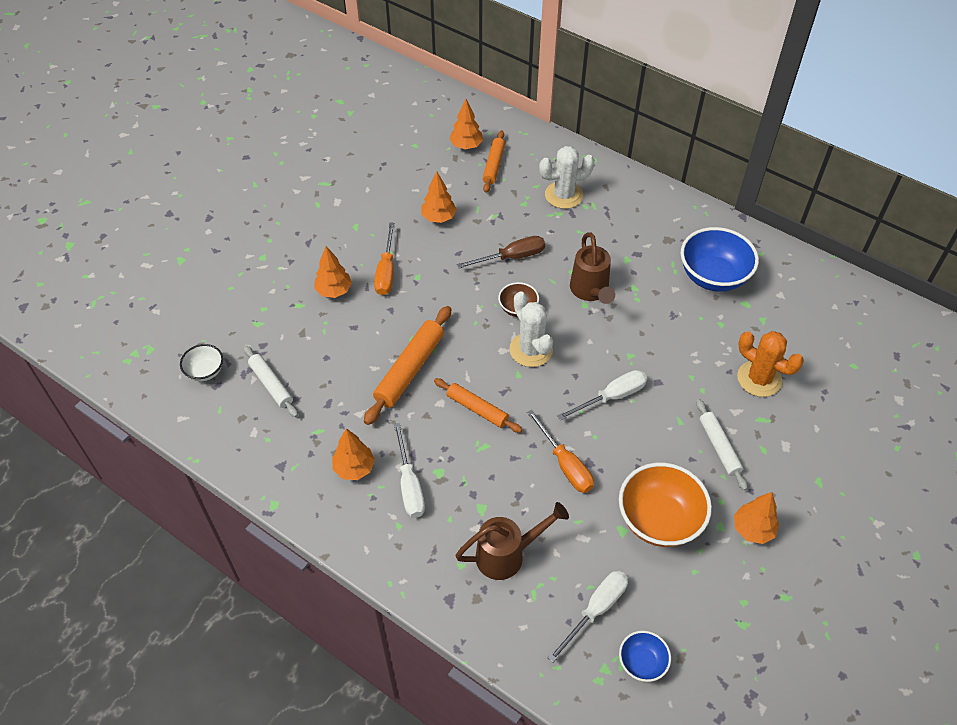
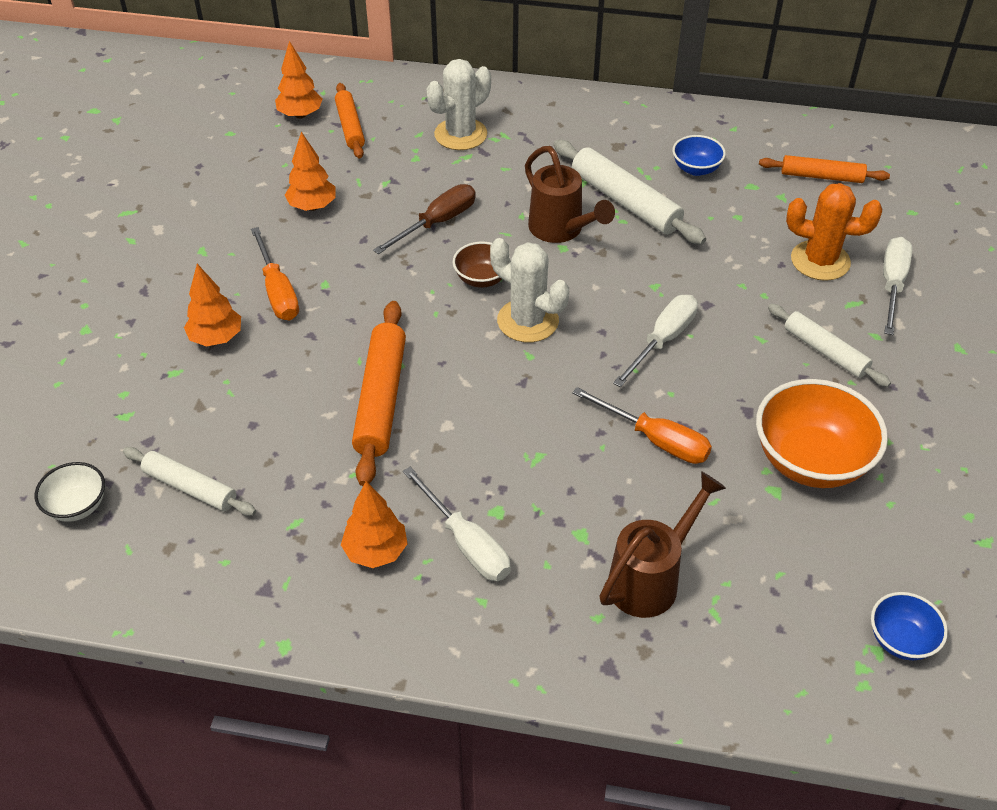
camera: 25 degrees left, 5 degrees down
(477, 409) = (501, 415): orange rolling pin -> orange rolling pin (821, 176)
(596, 610) = (804, 600): white screwdriver -> white screwdriver (892, 284)
(647, 285) = (625, 202): none -> white rolling pin
(713, 276) = (696, 169): blue bowl -> blue bowl, size x0.52
(752, 529) = (923, 429): orange tree -> none

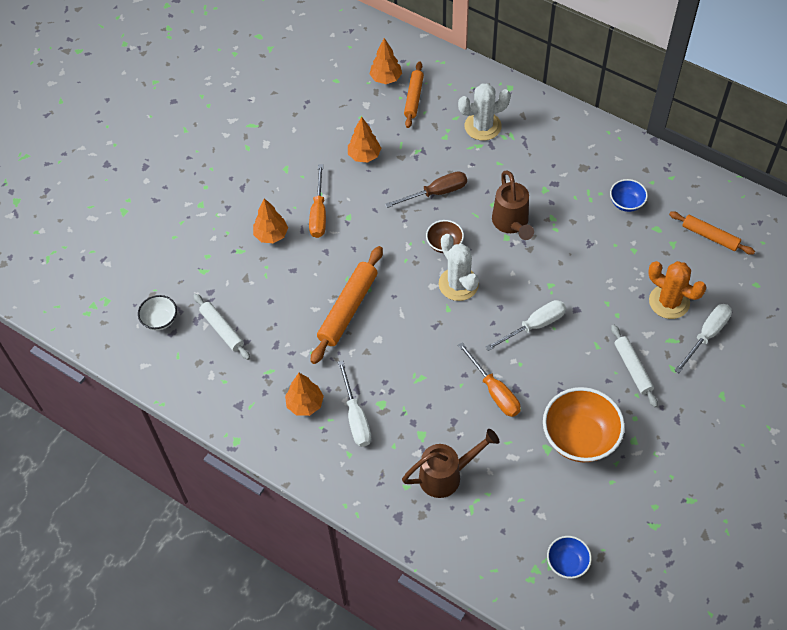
camera: 25 degrees right, 10 degrees up
(625, 202) = (564, 214): white rolling pin -> none

